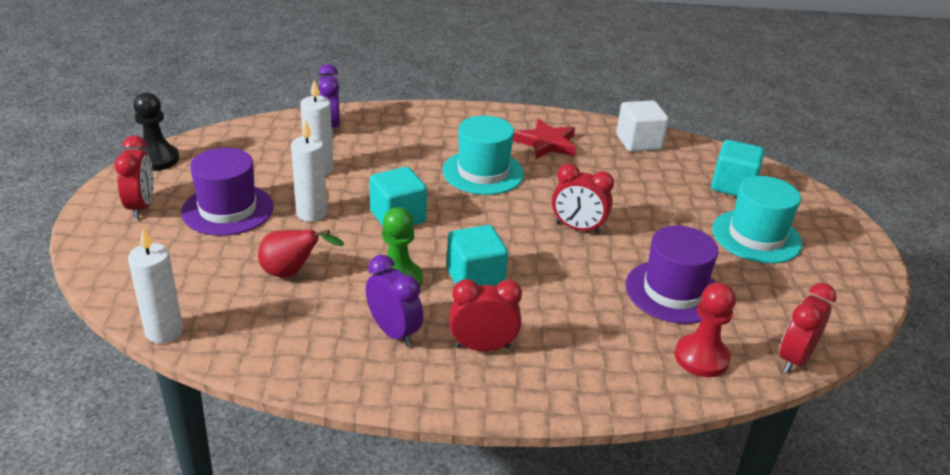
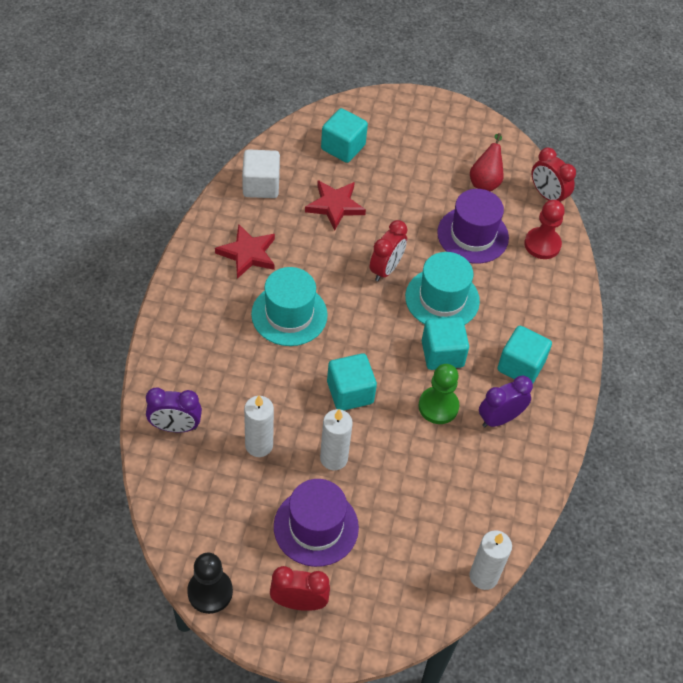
camera: 80 degrees left, 20 degrees up
(292, 272) = (419, 481): red pear -> red pear (485, 181)
(482, 347) = (520, 366): red clock -> turquoise cube
(644, 187) = (335, 206): none -> red star
(756, 236) = (413, 161): turquoise hat -> turquoise hat (442, 299)

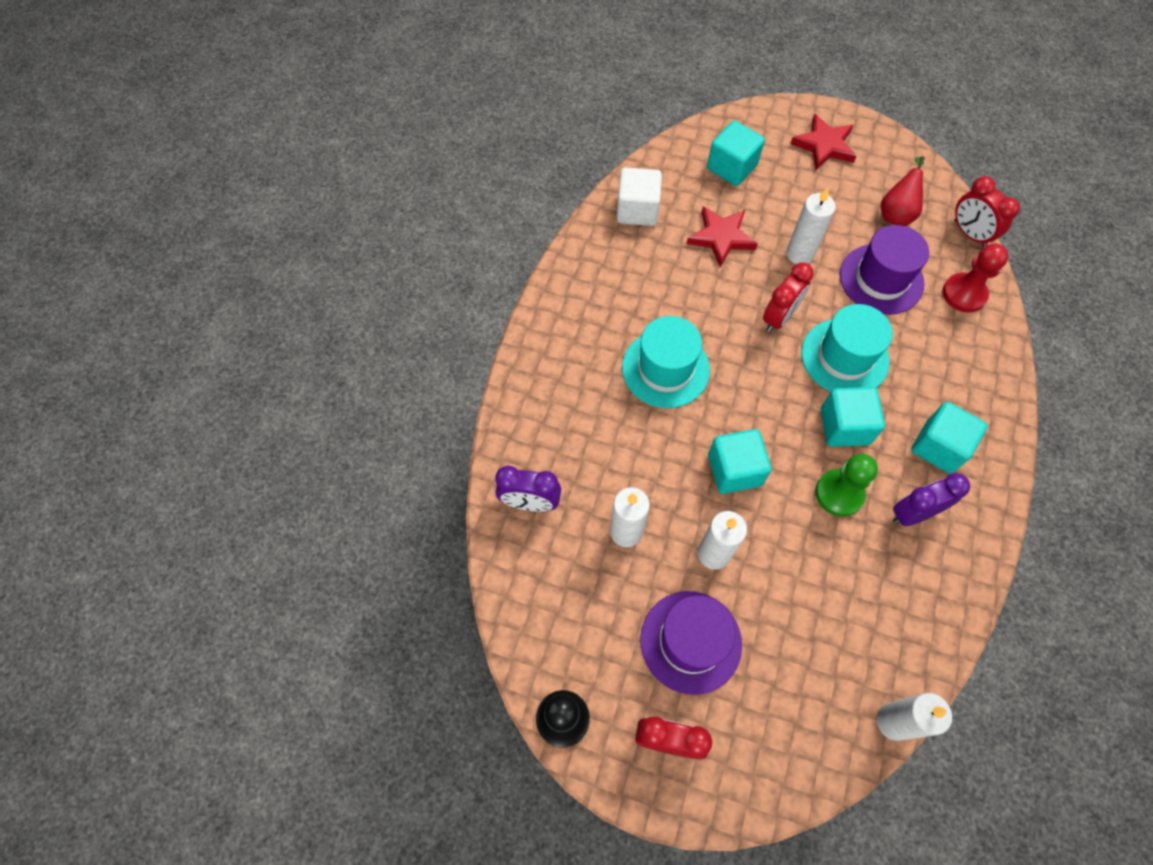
camera: 10 degrees right, 10 degrees up
(248, 254) = (620, 292): red star -> red star (824, 145)
(403, 217) = (799, 254): none -> white candle

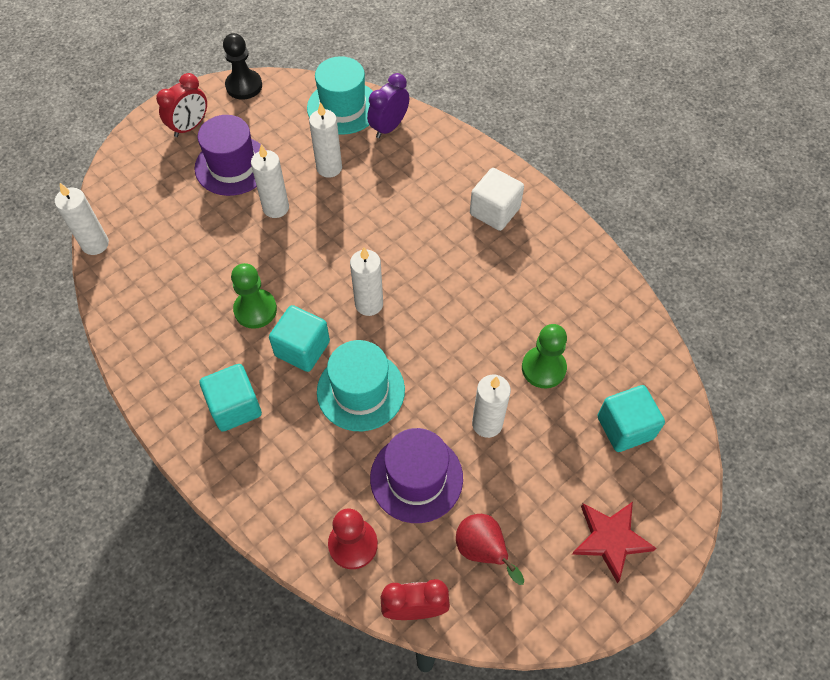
camera: 120 degrees right, 5 degrees down
(637, 210) = (612, 318): white cube -> white cube (494, 211)
(665, 368) = (438, 255): turquoise hat -> turquoise hat (343, 107)
(721, 237) = (543, 368): red star -> green pawn
(734, 470) = (324, 253): turquoise cube -> none
(759, 398) = (369, 304): none -> white candle
(779, 317) = (432, 364): red clock -> none
(913, 513) = (202, 350): purple clock -> none

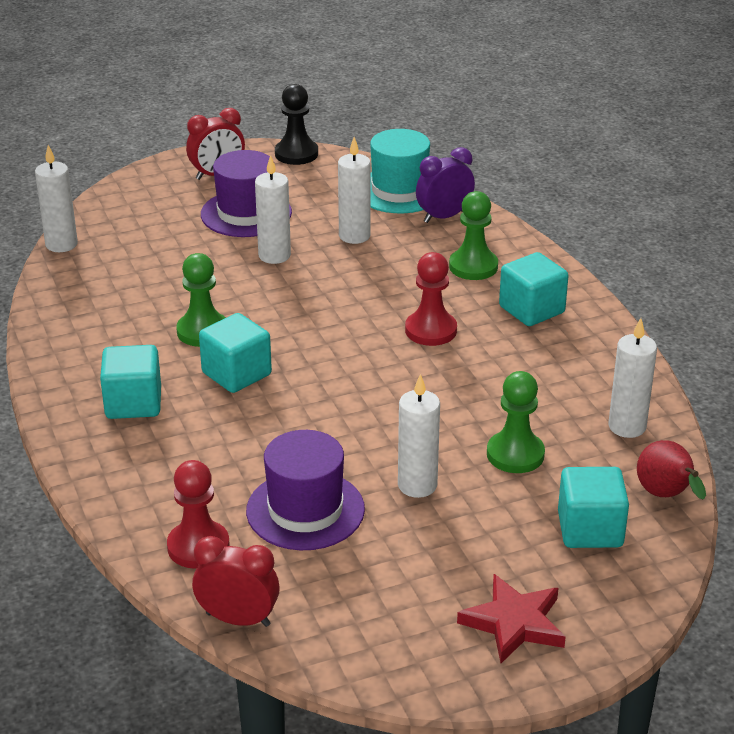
camera: 20 degrees right, 25 degrees down
(360, 391) = (283, 423): turquoise hat -> none
(369, 304) = (335, 354): white candle -> white candle (627, 427)
(430, 256) = (431, 330): none -> red pawn
(433, 176) = (473, 266): none -> green pawn
(482, 550) = (348, 591): red pear -> red pear (666, 496)
(494, 211) = (531, 310): white cube -> turquoise cube

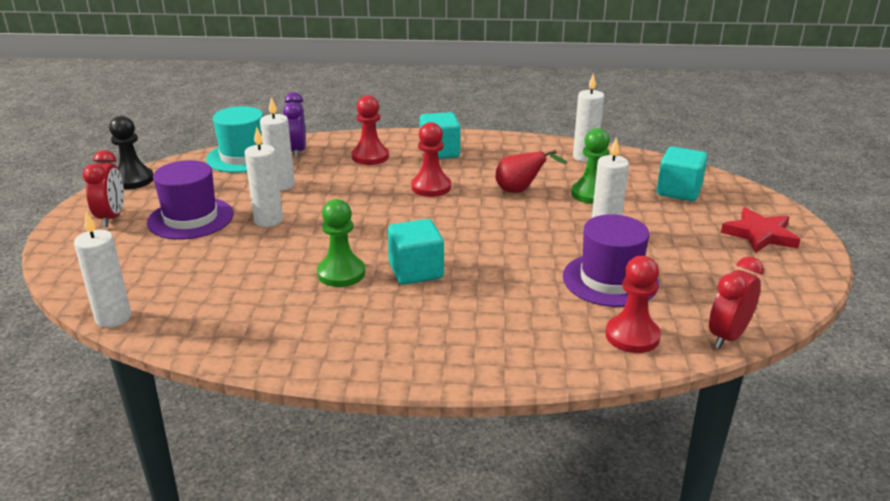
camera: 65 degrees left, 5 degrees down
(133, 403) = (415, 328): turquoise cube -> none
(473, 266) = (370, 157): green pawn -> red pawn
(666, 496) = (657, 164): red pear -> red pear (520, 191)

